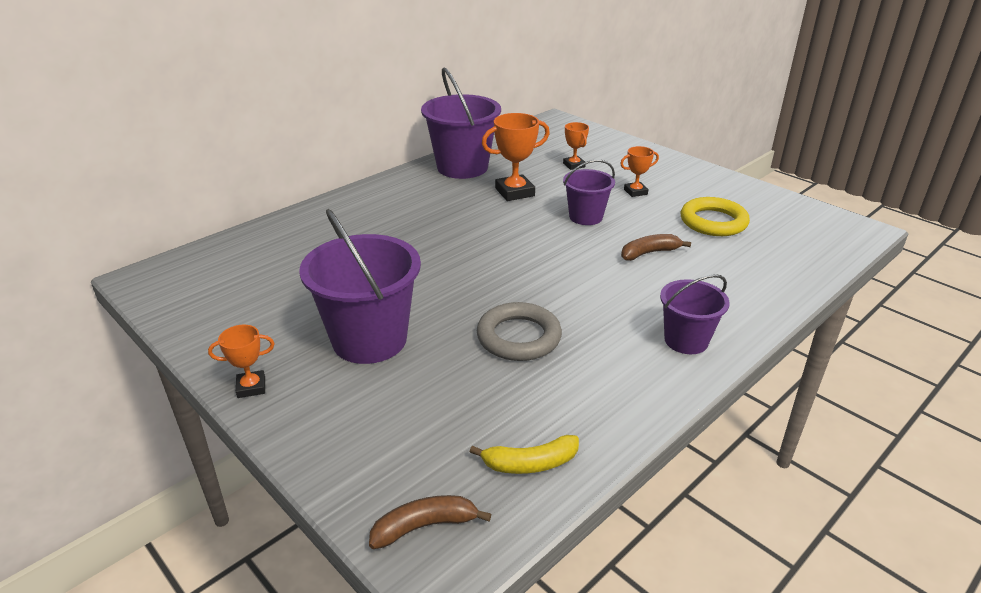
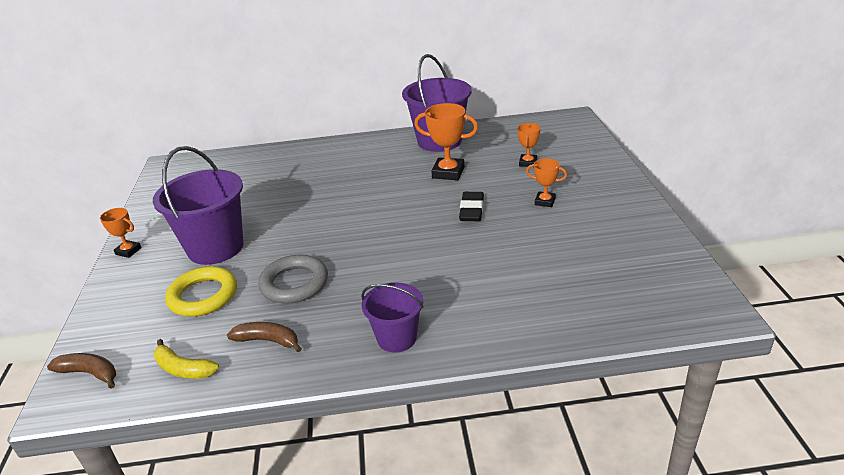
camera: 40 degrees right, 0 degrees up
(585, 217) = (471, 210): purple bucket -> black eraser
(649, 253) = (476, 258): brown banana -> brown banana (268, 340)
(713, 222) = (573, 251): yellow ring -> yellow ring (203, 296)

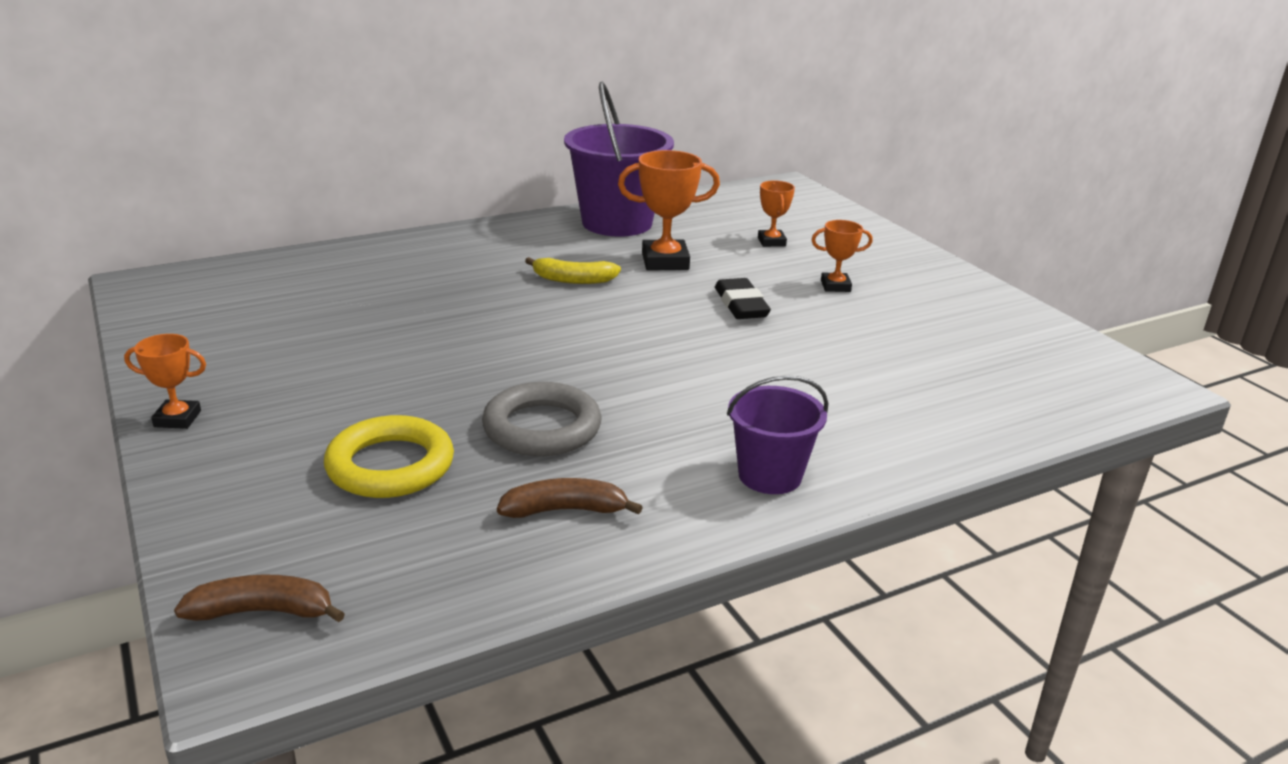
camera: 25 degrees left, 5 degrees down
(183, 369) = (446, 573): yellow banana -> yellow banana (573, 280)
(215, 248) = (352, 395): purple bucket -> none

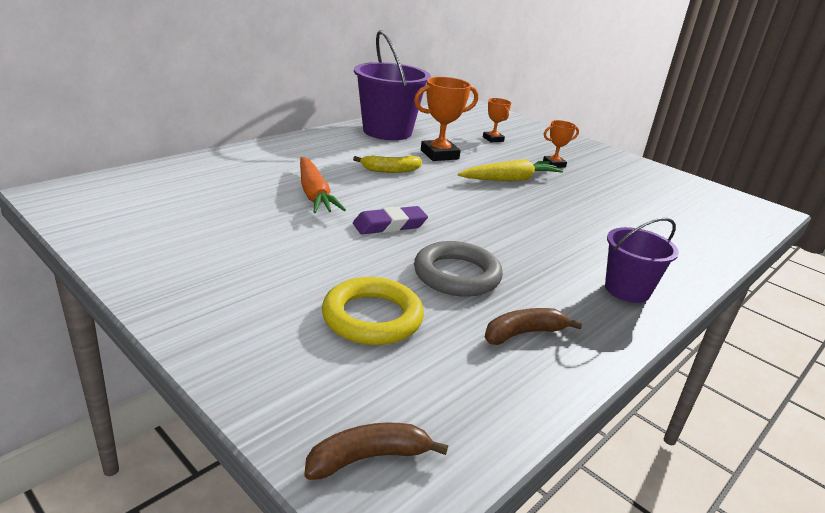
camera: 20 degrees left, 0 degrees up
(177, 419) = (167, 302): orange trophy -> none
(442, 306) = (314, 194): none -> orange carrot
(508, 355) = (389, 225): none -> purple eraser
(741, 305) = (510, 179): black eraser -> yellow carrot

